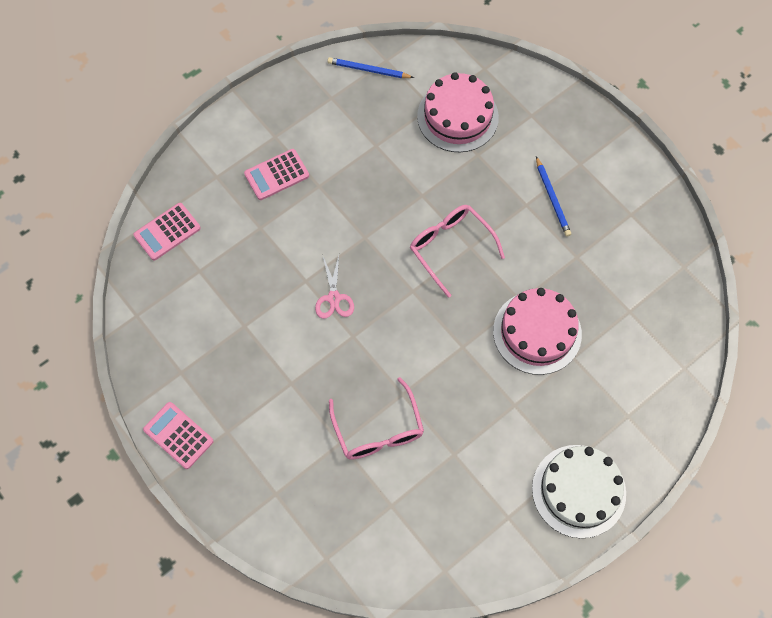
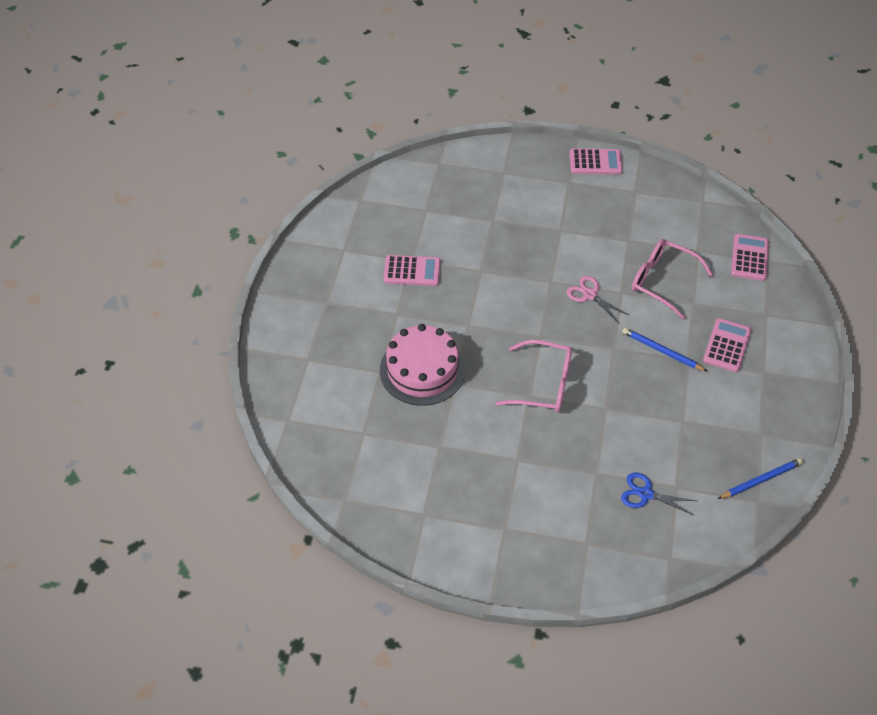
camera: 140 degrees right, 15 degrees down
(378, 429) = (476, 242): pink glasses -> pink glasses (663, 282)
(457, 116) = (646, 494): pink cake -> blue scissors
(464, 441) = (412, 271): none -> pink calculator
(552, 198) = (501, 480): blue pencil -> blue pencil (662, 351)
(578, 491) = (307, 292): white cake -> none

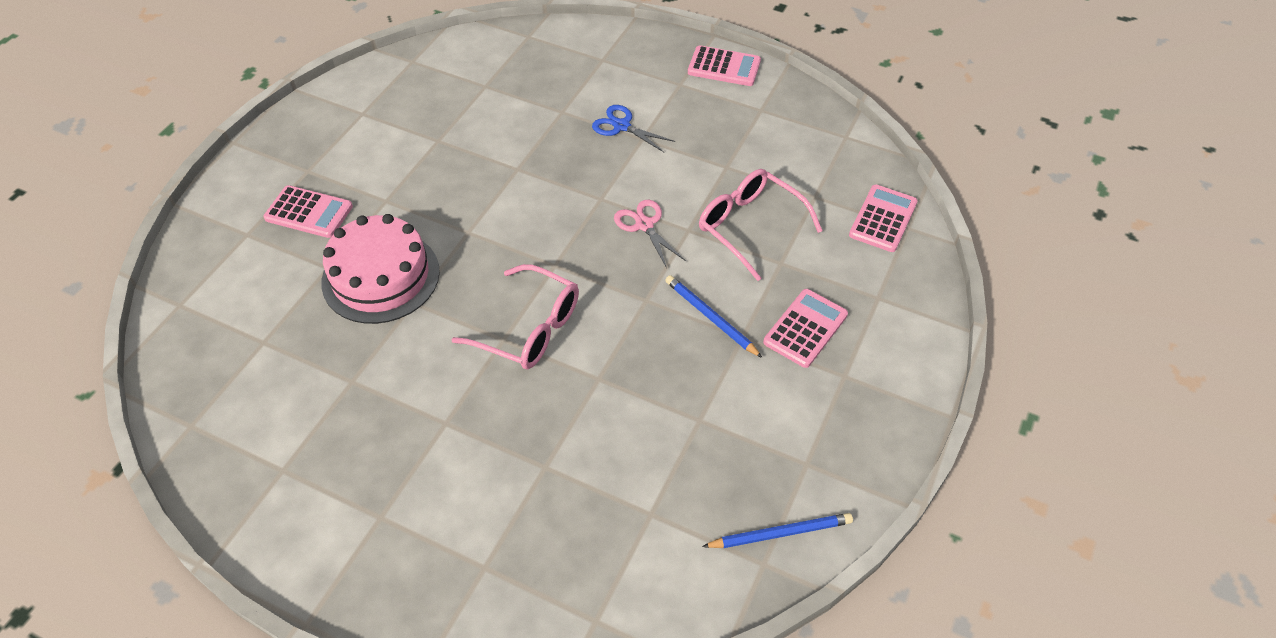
camera: 15 degrees right, 0 degrees up
(412, 271) = (431, 153): pink calculator -> pink calculator (309, 212)
(646, 494) = (601, 514): blue scissors -> blue scissors (622, 126)

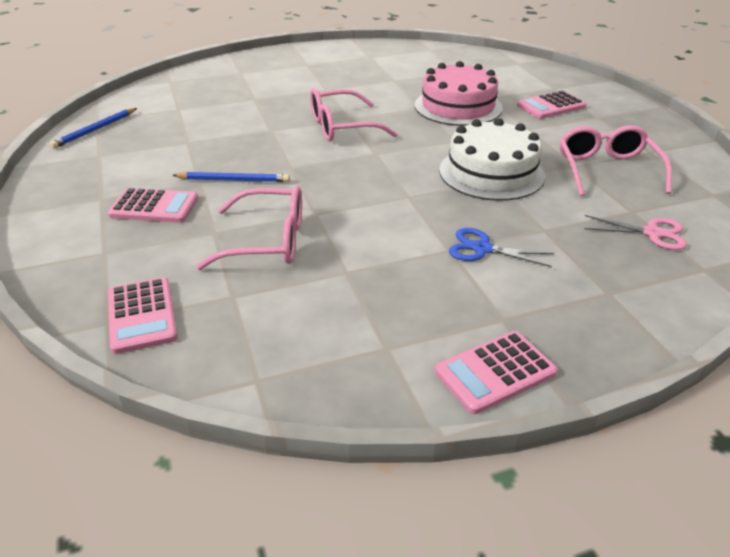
camera: 135 degrees right, 15 degrees down
(428, 121) = (607, 170): none -> pink glasses
(506, 177) = (491, 173): none -> white cake
(622, 126) = (482, 248): blue scissors -> blue scissors turned 150 degrees counterclockwise
(644, 225) = (352, 199): pink scissors -> pink scissors (652, 233)
(805, 328) = (154, 207): pink calculator -> pink calculator turned 75 degrees counterclockwise

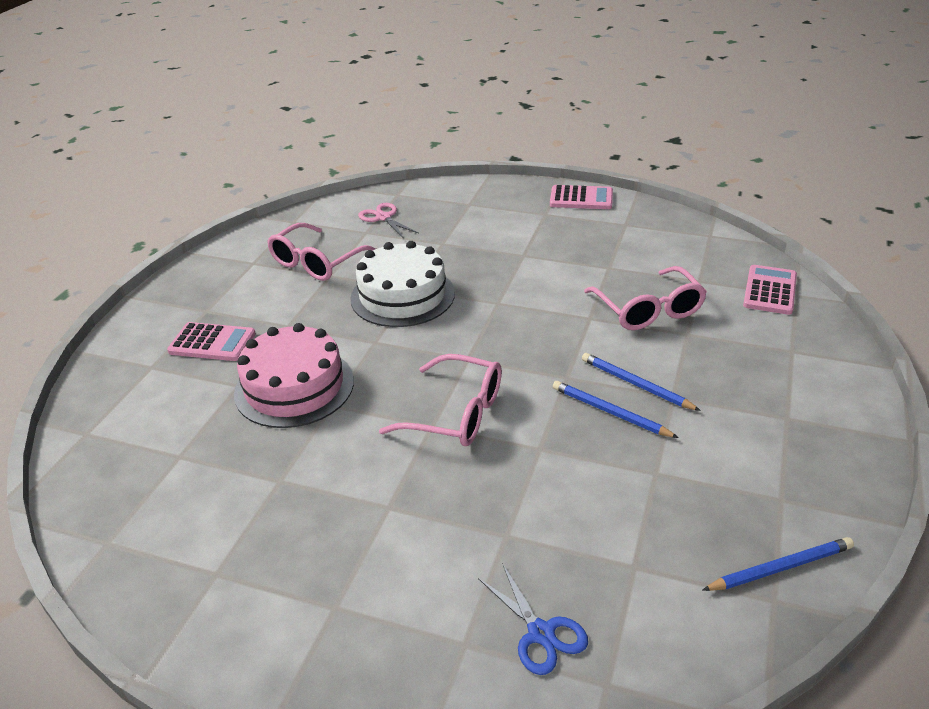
camera: 140 degrees left, 0 degrees up
(154, 207) = (732, 383): pink calculator -> none
(240, 159) = (610, 412): none -> blue pencil
(267, 241) = (648, 309): pink glasses -> pink glasses turned 150 degrees counterclockwise
(482, 248) = (501, 248): blue scissors -> blue scissors (541, 633)

